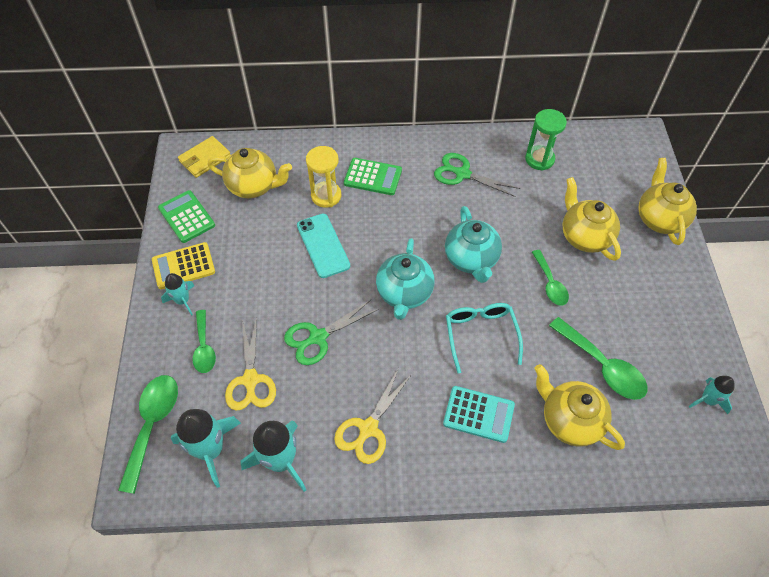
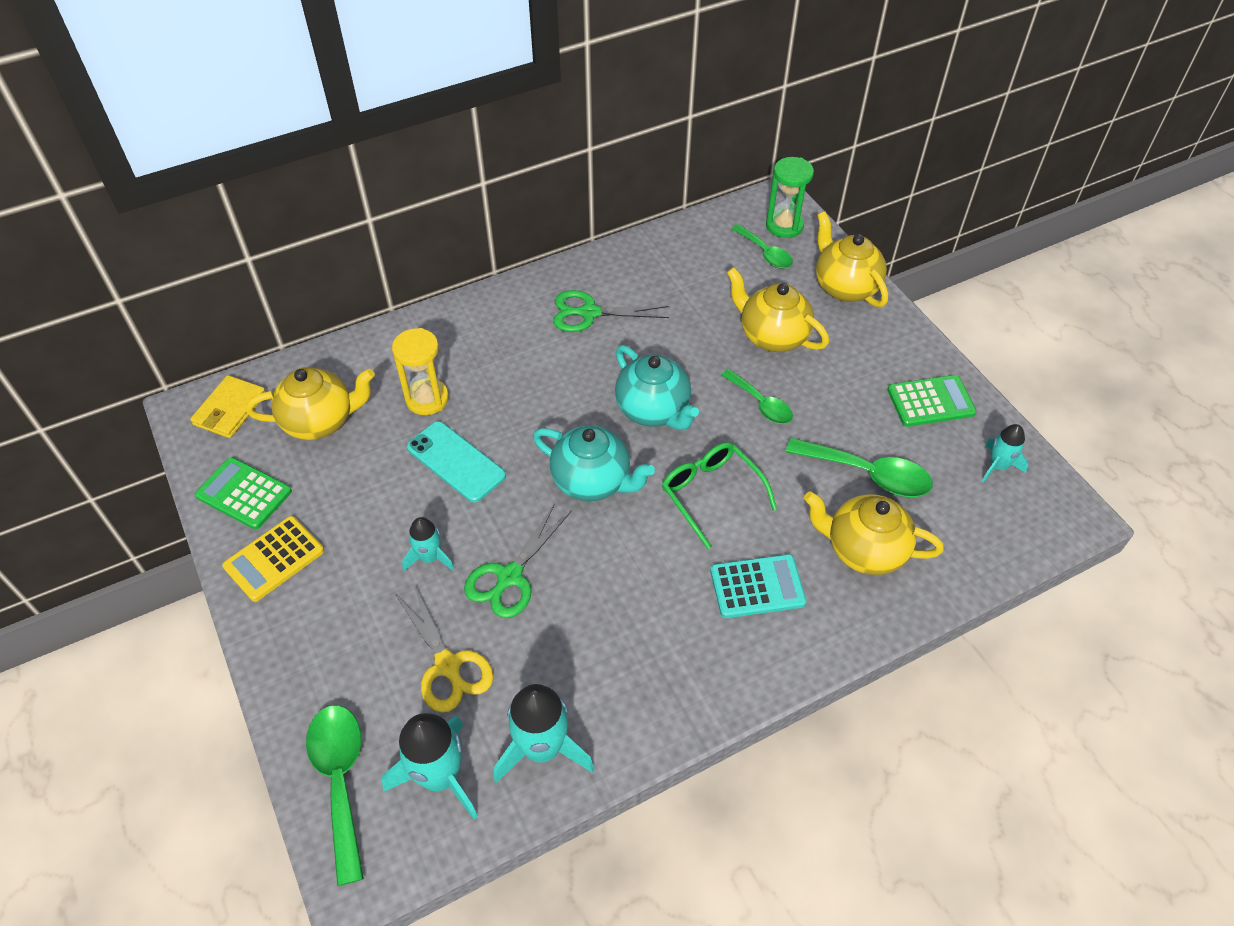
camera: 25 degrees left, 5 degrees down
(182, 301) = (297, 604): turquoise rocket -> turquoise rocket (429, 557)
(204, 348) = (361, 651): green spoon -> green spoon (765, 253)
(368, 428) = (633, 660): yellow scissors -> none
(373, 177) = (477, 355): green calculator -> green calculator (930, 401)
(404, 293) = (592, 481): turquoise teapot -> turquoise teapot turned 45 degrees counterclockwise
(480, 335) = (711, 494): turquoise glasses -> green glasses
(539, 159) = (673, 265): green hourglass -> green hourglass (784, 226)

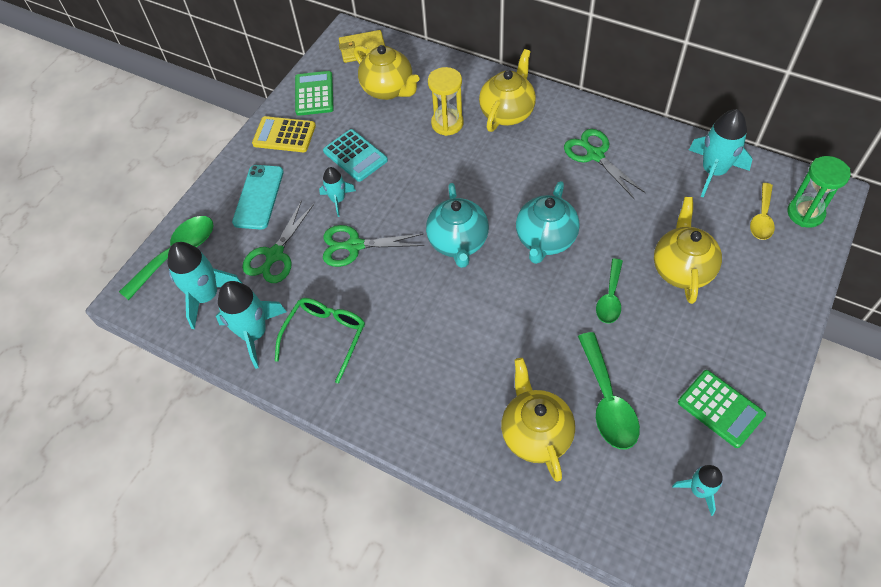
camera: 60 degrees right, 5 degrees up
(447, 665) = (275, 255): yellow scissors -> green scissors
(456, 462) = (413, 167): turquoise phone -> turquoise phone (258, 197)
(688, 249) = (713, 171): none -> turquoise rocket
(711, 494) = (504, 313): green glasses -> green glasses (325, 337)
(757, 587) = (451, 383): turquoise calculator -> turquoise calculator (355, 156)
(765, 253) = (762, 218): green spoon -> yellow spoon
(845, 287) = (783, 287): yellow teapot -> yellow teapot (507, 112)

